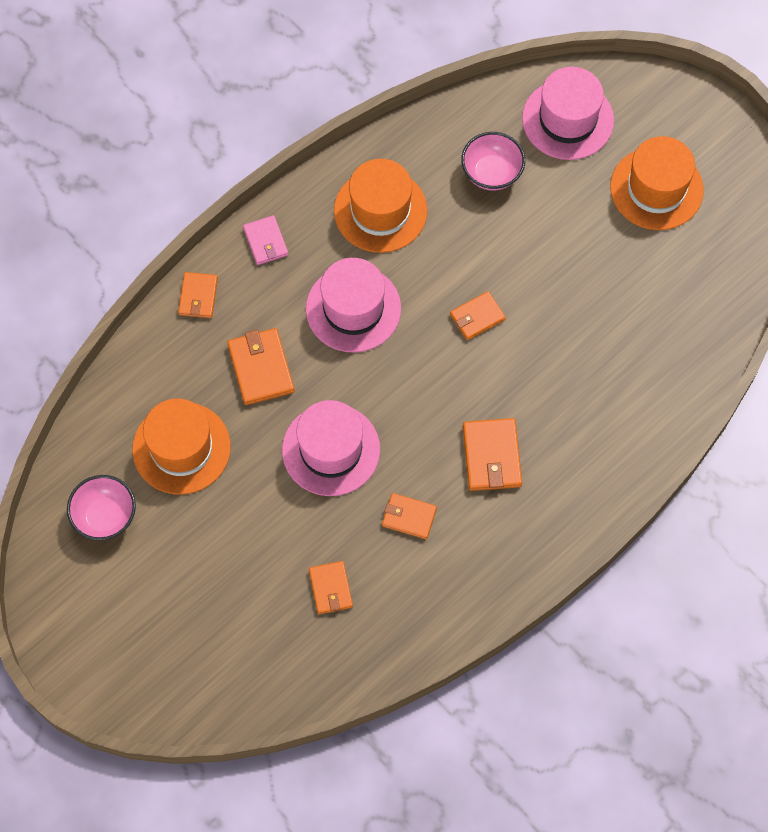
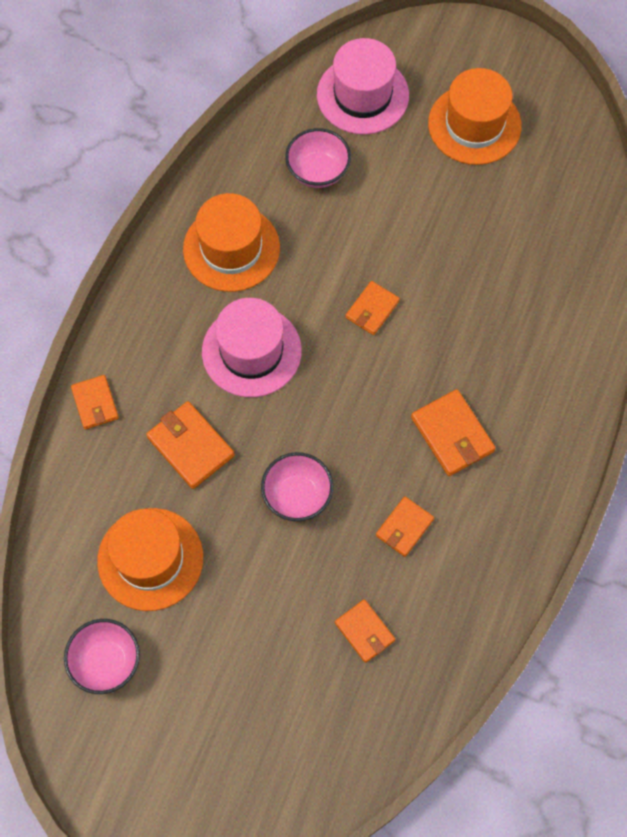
camera: 25 degrees left, 0 degrees up
(265, 241) = (135, 323): pink wallet -> none
(331, 450) = (297, 496): pink hat -> pink bowl
(409, 517) = (404, 527): orange wallet -> orange wallet turned 45 degrees counterclockwise

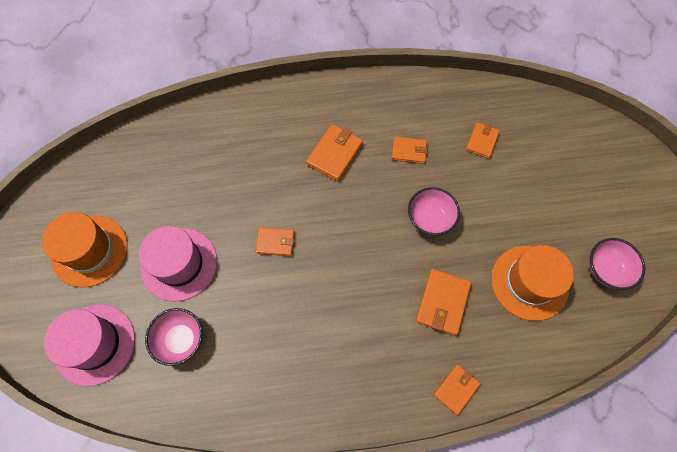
camera: 120 degrees left, 0 degrees up
(231, 248) = (279, 366): orange hat -> none
(251, 351) = (351, 303): pink hat -> pink hat (179, 264)

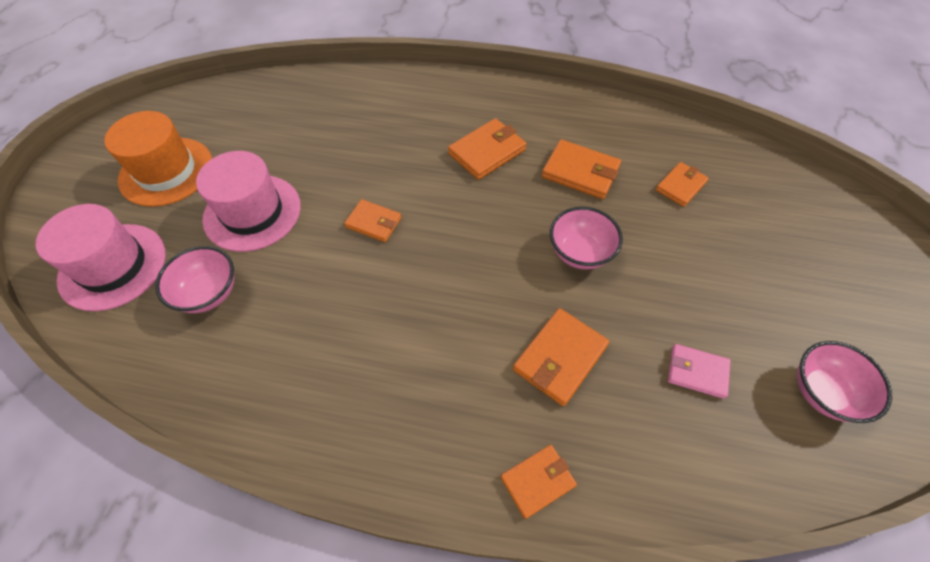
camera: 20 degrees right, 10 degrees down
(409, 151) = (580, 172): orange wallet -> orange wallet, size x1.51
(529, 282) = (697, 372): orange hat -> pink wallet

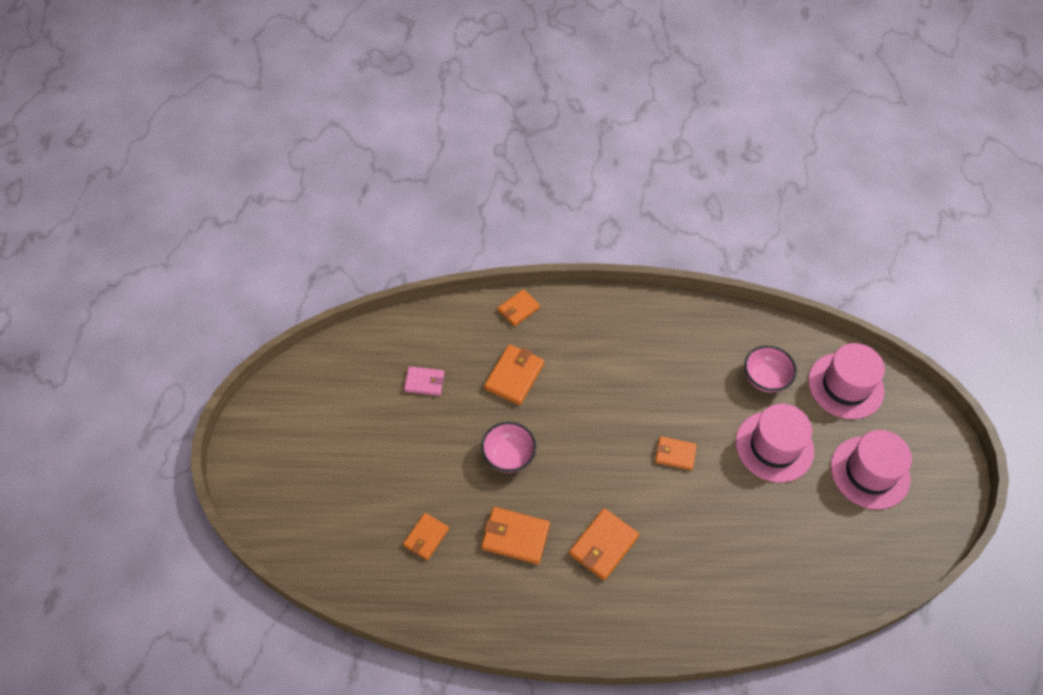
camera: 165 degrees right, 0 degrees up
(166, 171) = (870, 472): orange hat -> pink hat
(823, 392) = (344, 383): pink bowl -> none

